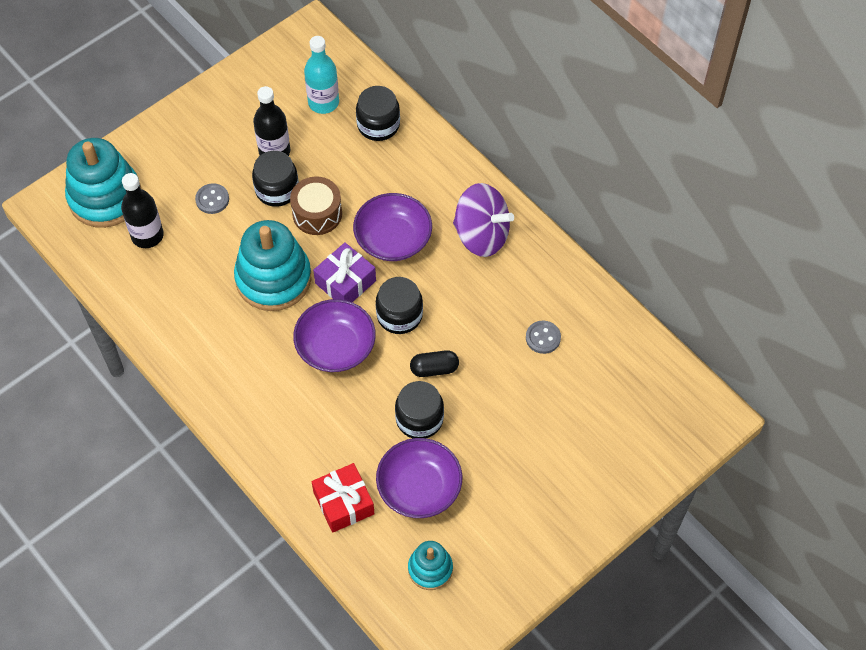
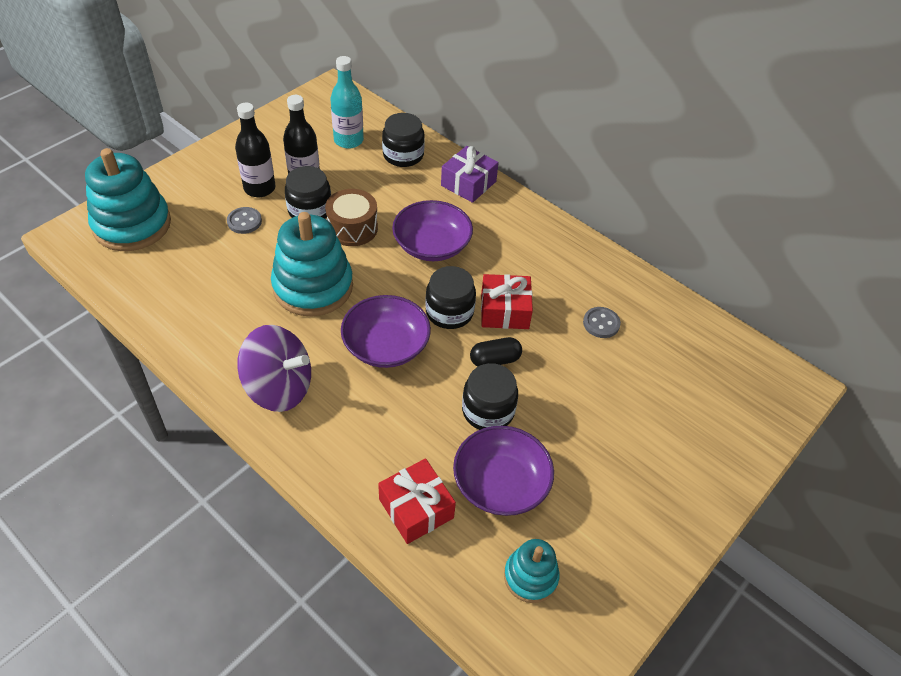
camera: 10 degrees left, 10 degrees down
(147, 235) = (177, 256): black bottle -> black bottle (259, 188)
(345, 282) = (388, 285): purple gift -> purple gift (468, 183)
(452, 317) = (504, 311): none -> red gift
(481, 235) = (519, 238): purple spinning top -> purple spinning top (279, 388)

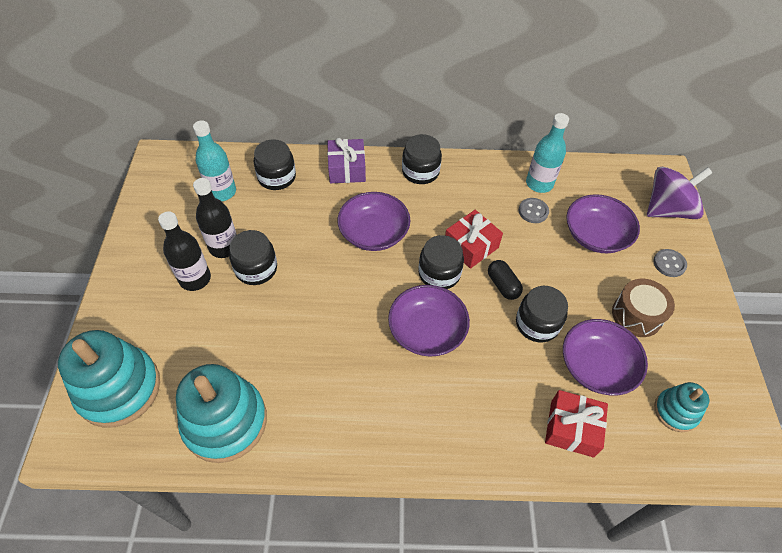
camera: 40 degrees left, 5 degrees up
(244, 221) = (214, 315): grey button -> grey button (669, 264)
(279, 388) = (393, 423): purple spinning top -> purple spinning top (667, 209)
(313, 286) = (327, 327): turquoise stacking toy -> turquoise stacking toy (225, 421)
(352, 228) = (304, 260): brown drum -> brown drum (636, 315)
(495, 360) = (503, 285): black capsule -> black capsule turned 60 degrees counterclockwise
(532, 225) = (420, 171): none -> black jar
(638, 305) = (539, 183): none -> turquoise bottle
(641, 385) = (596, 235): none -> purple bowl

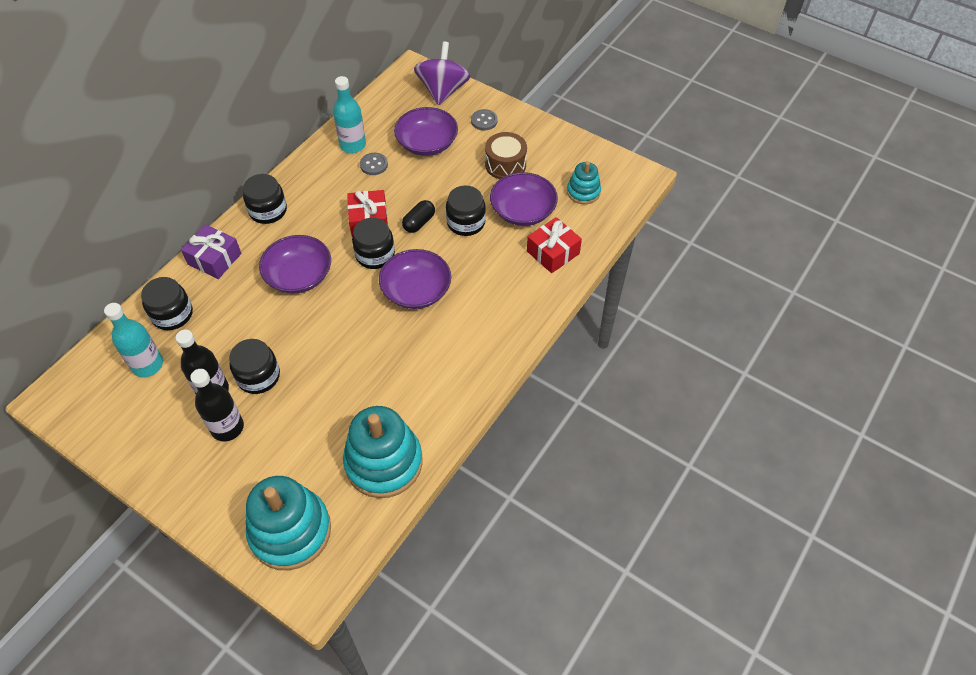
camera: 55 degrees left, 0 degrees up
(503, 285) = (419, 222): black capsule -> black capsule turned 60 degrees counterclockwise

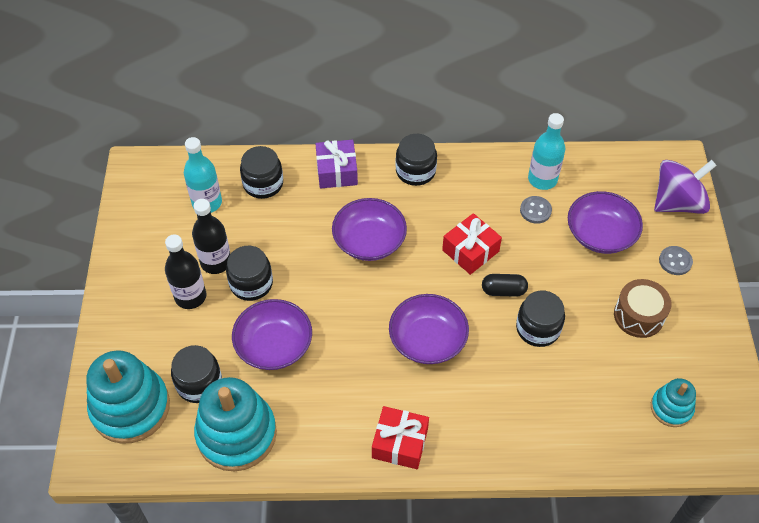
camera: 55 degrees right, 0 degrees up
(375, 255) = (438, 281): black jar -> black jar (199, 383)
(523, 211) = (596, 368): purple bowl -> purple bowl (274, 345)
(553, 252) = (570, 427): red gift -> red gift (400, 443)

